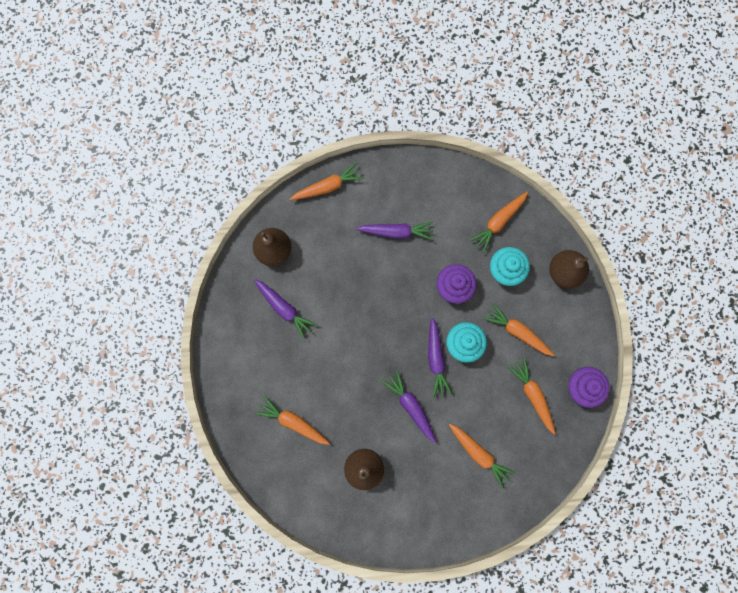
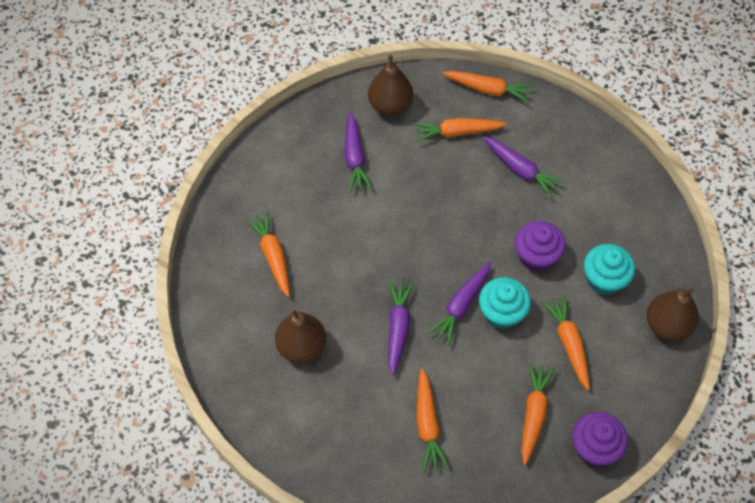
camera: 40 degrees right, 20 degrees down
(498, 222) = (634, 232): orange carrot -> orange carrot (457, 132)

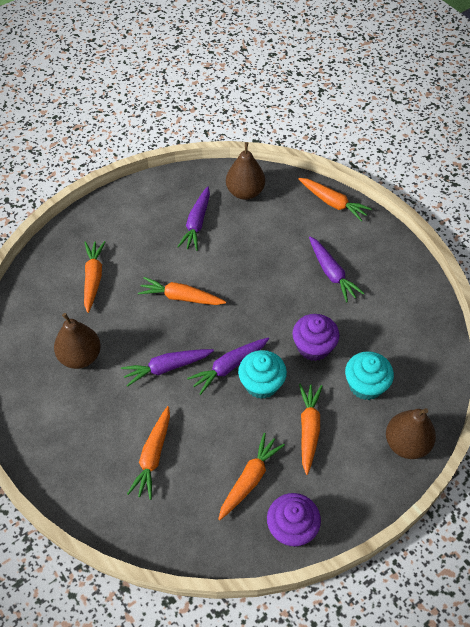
camera: 20 degrees right, 5 degrees down
(398, 328) = (166, 367): purple carrot -> purple carrot turned 135 degrees counterclockwise
(457, 132) = (290, 228): orange carrot -> orange carrot (181, 297)

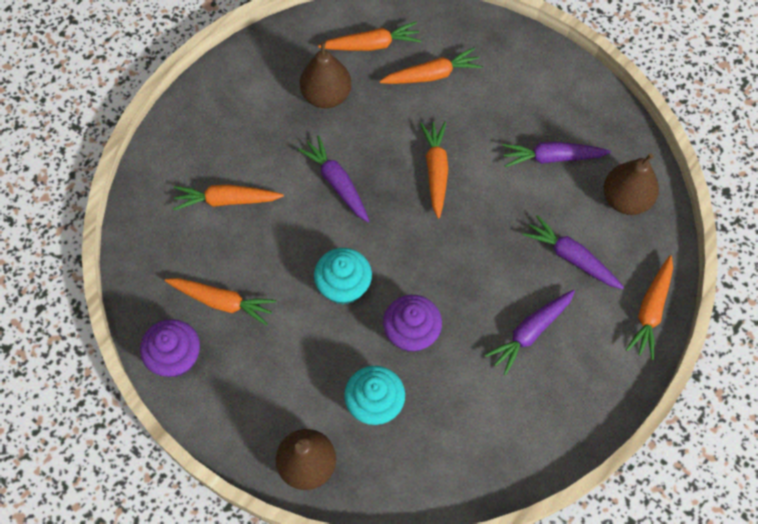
camera: 75 degrees right, 10 degrees up
(229, 367) = (356, 246): purple carrot -> purple carrot (571, 257)
(309, 429) = (298, 350): orange carrot -> orange carrot (372, 45)

